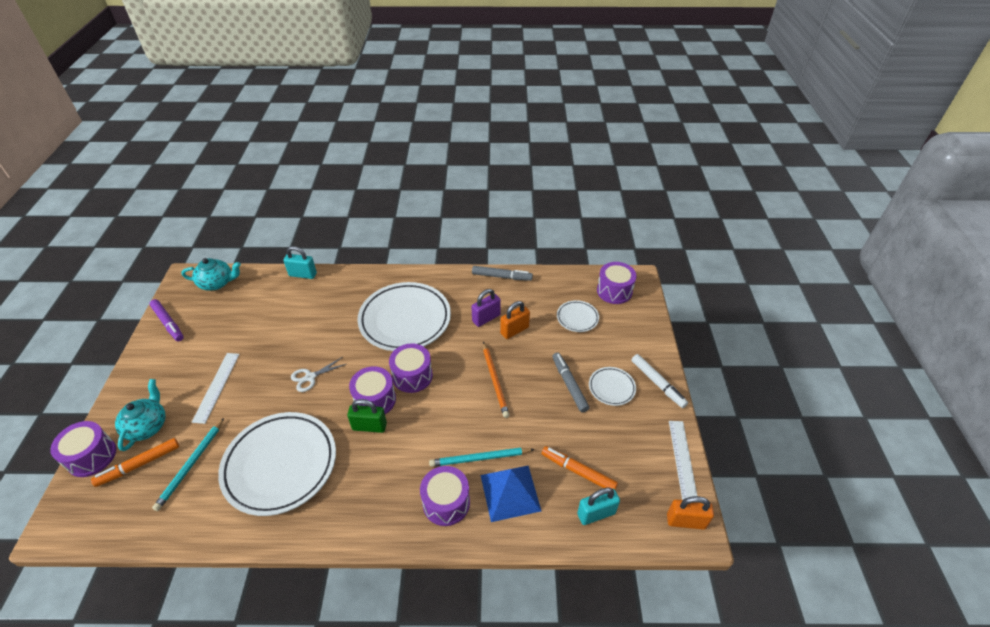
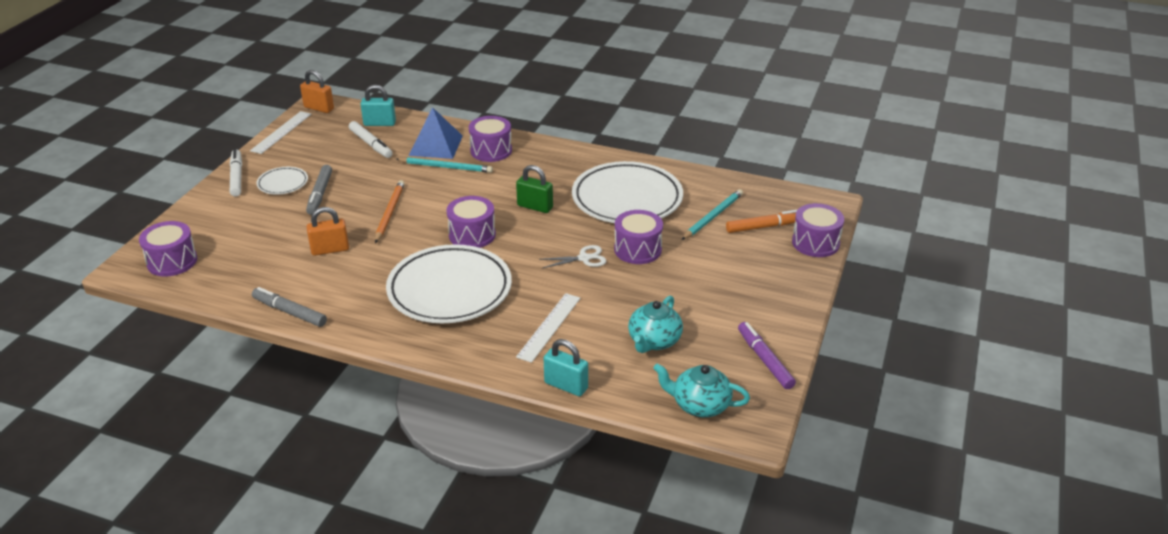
camera: 160 degrees left, 10 degrees down
(147, 426) = (764, 254): turquoise teapot -> turquoise teapot (654, 341)
(216, 386) = (692, 273): white ruler -> white ruler (549, 327)
(375, 400) = (521, 224): purple drum -> purple drum (637, 249)
(486, 318) = (351, 269): purple padlock -> none
(577, 318) = (248, 245): white plate -> none
(578, 471) = (371, 144): orange marker -> white marker

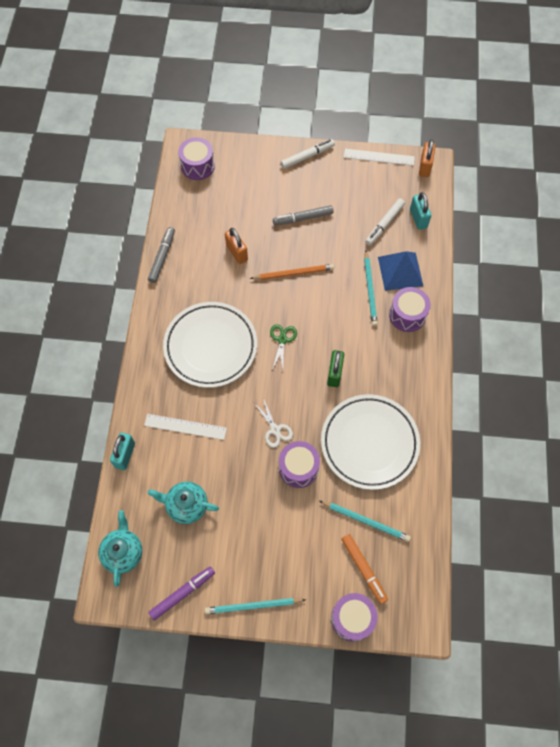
camera: 75 degrees right, 30 degrees up
(283, 183) = (309, 189): white plate -> none
(472, 235) = (282, 339): purple drum -> green scissors
(790, 307) = (253, 606): none -> turquoise pencil

